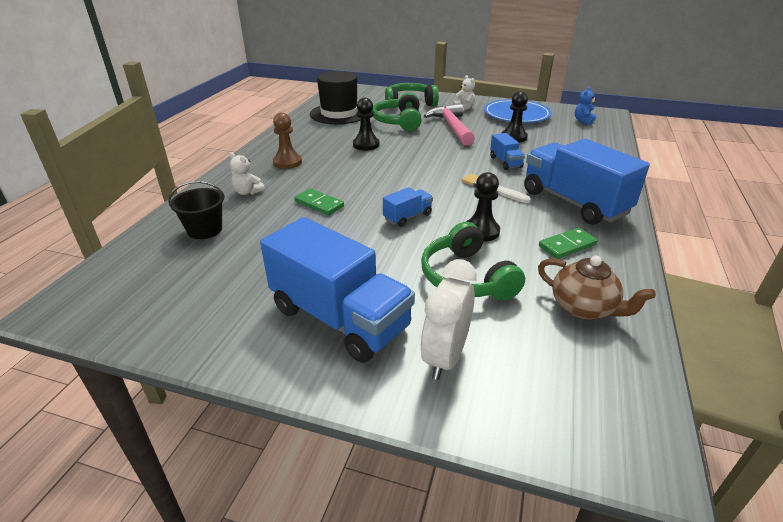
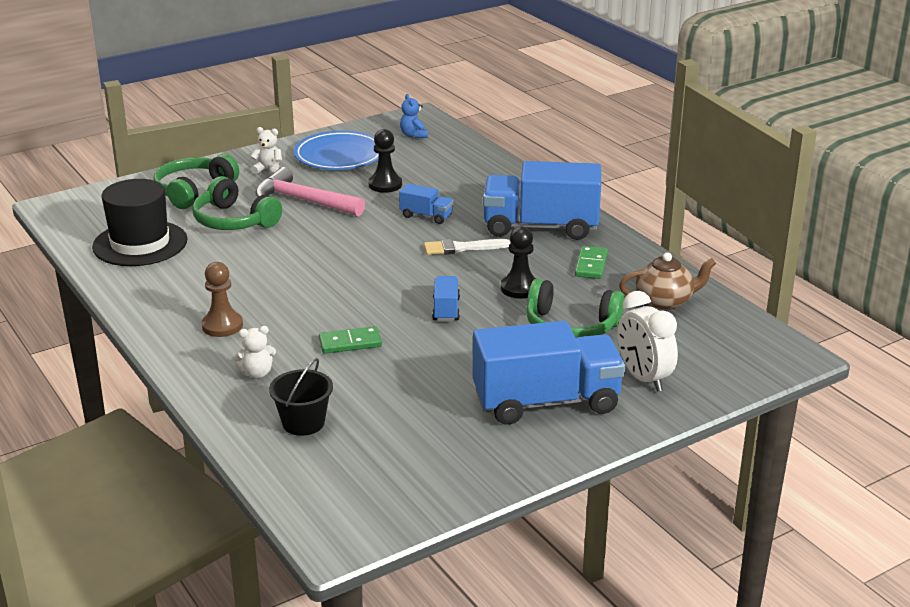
camera: 50 degrees left, 5 degrees down
(366, 145) = (260, 265): black pawn -> none

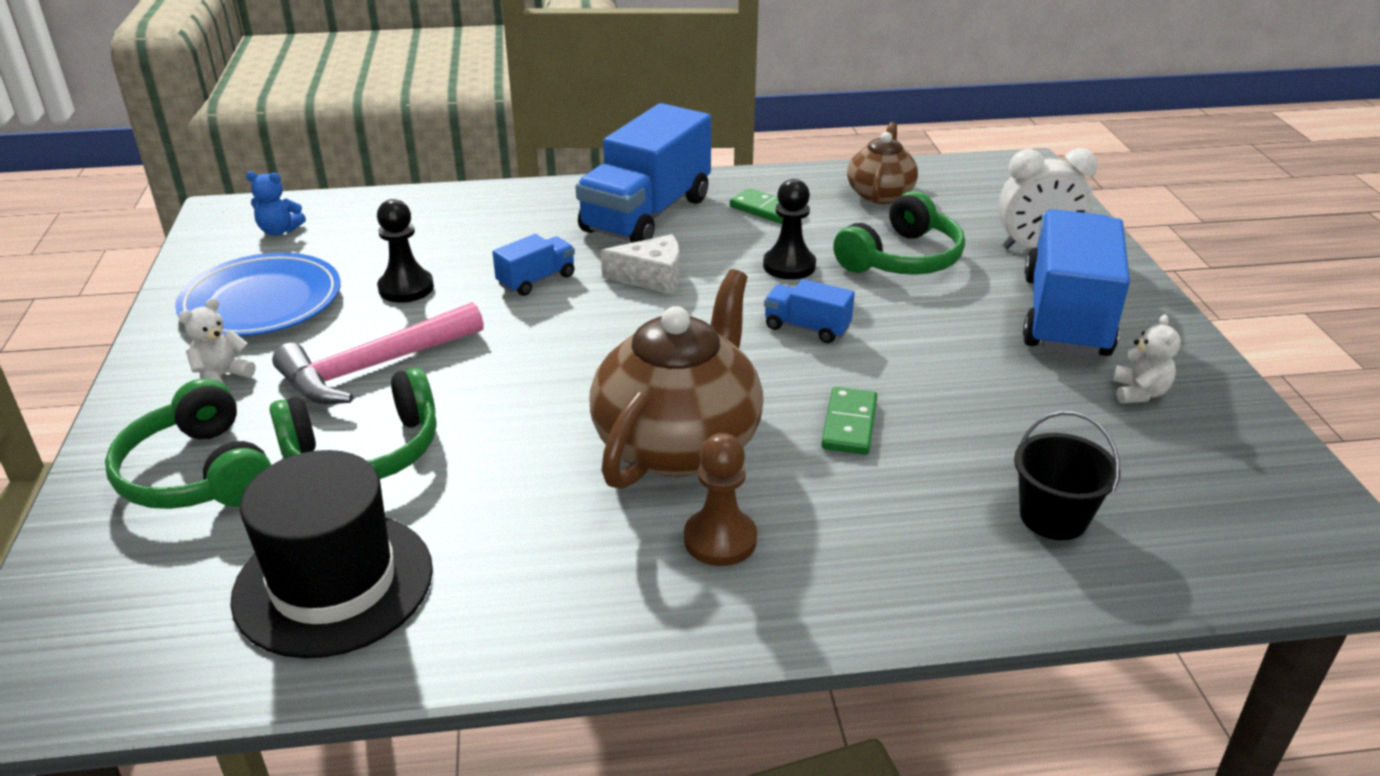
camera: 65 degrees left, 5 degrees up
(257, 373) = (892, 533): white teddy bear -> white teddy bear (1139, 393)
(295, 296) = (679, 443): none -> brown teapot
(462, 248) = (652, 277): white brush -> white cheese

